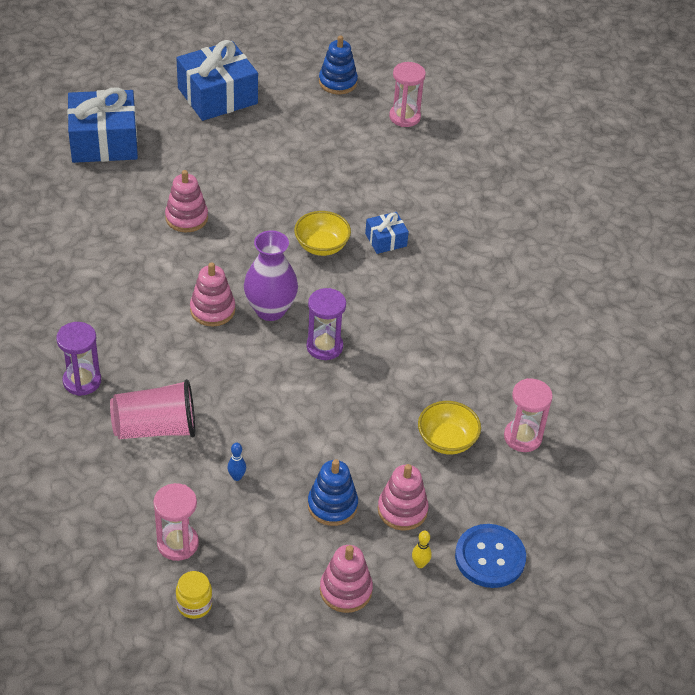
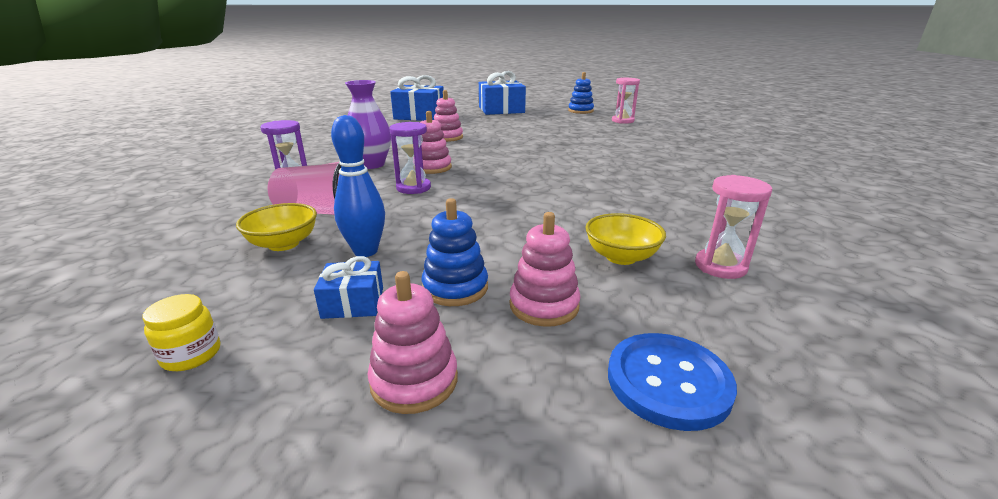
camera: 20 degrees right, 20 degrees down
(178, 543) = (246, 291): pink hourglass -> none
(237, 477) = (366, 251): blue bowling pin -> blue bowling pin, size x2.17
(270, 310) = (479, 171): purple vase -> purple vase (371, 164)
(321, 246) = (539, 152): yellow bowl -> yellow bowl (284, 244)
(324, 346) = (514, 190): purple hourglass -> purple hourglass (413, 188)
(386, 240) = (592, 154): blue gift -> blue gift (353, 303)
(420, 564) = (547, 369): yellow bowling pin -> none

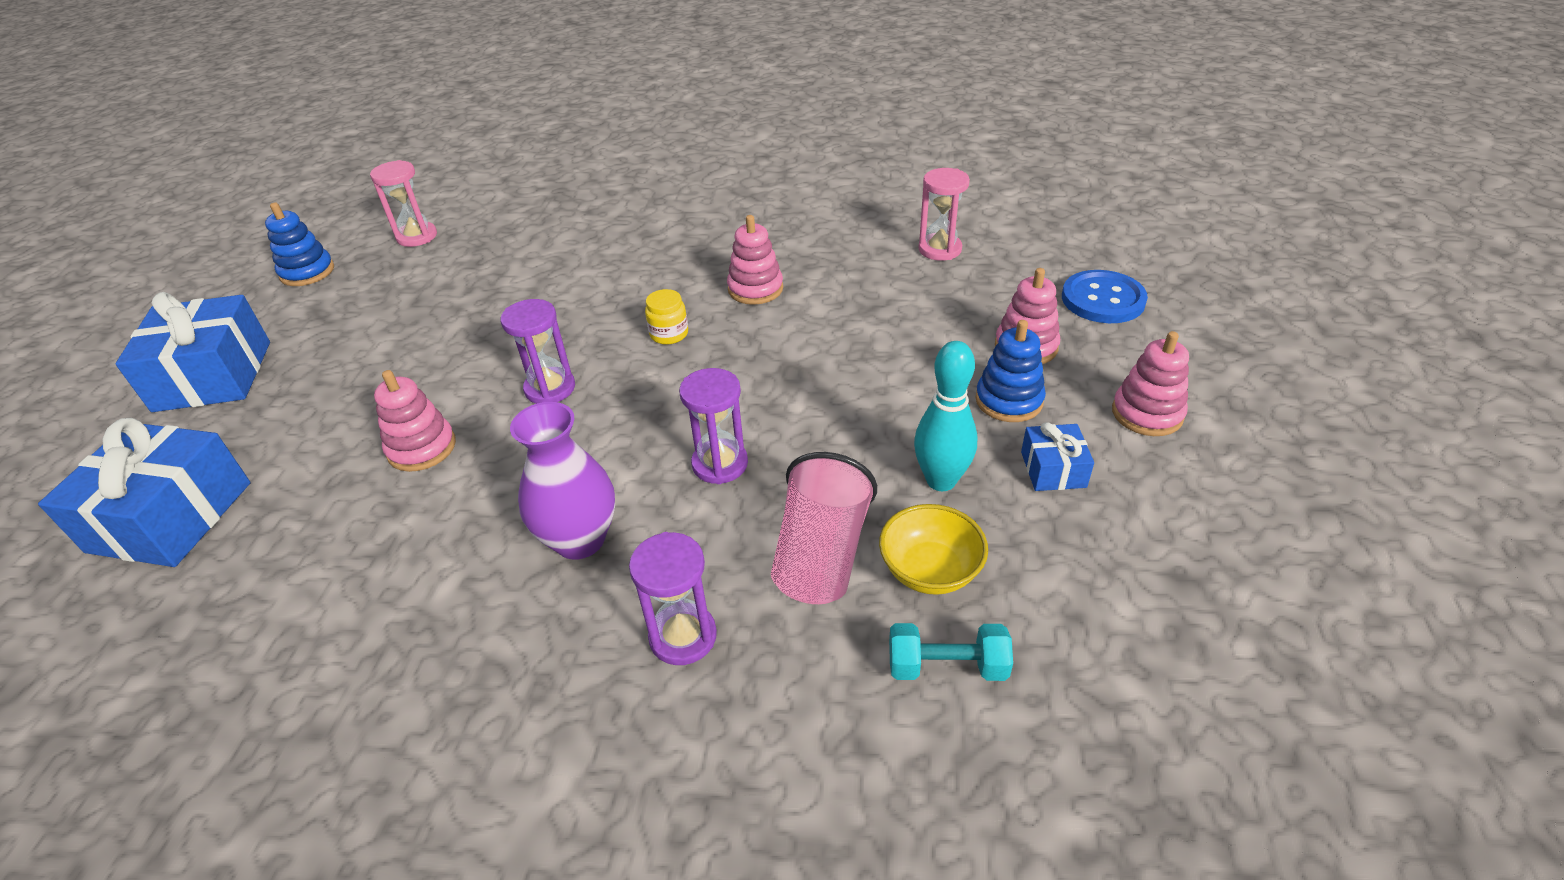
camera: 85 degrees left, 15 degrees up
(191, 355) = (1171, 567): yellow jar -> yellow jar (669, 334)
(206, 246) = (947, 666): none -> turquoise dumbbell
(366, 251) = (941, 480): blue bowling pin -> turquoise bowling pin
(432, 167) = (620, 452): pink stacking toy -> pink stacking toy (755, 289)
(488, 152) = (550, 388): none -> purple hourglass
(621, 257) = (929, 297): yellow bowl -> none

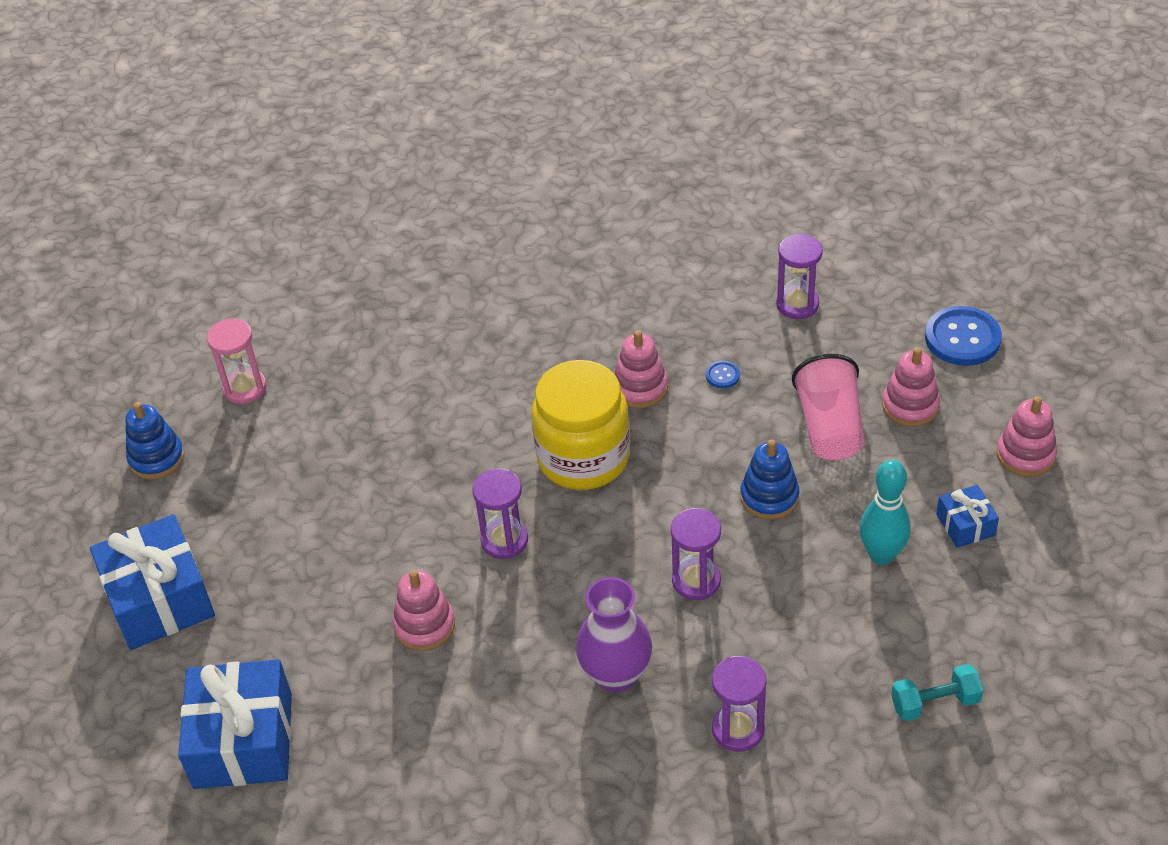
camera: 15 degrees left, 5 degrees up
(669, 334) = (583, 458): yellow jar -> yellow jar, size x2.47
(821, 555) = (813, 641): pink cup -> pink cup (829, 427)
(840, 291) = (722, 375): none -> blue button
(930, 570) = (899, 633): yellow bowl -> none
(940, 249) = (797, 304): pink hourglass -> purple hourglass
(1009, 400) = (912, 466): blue stacking toy -> blue stacking toy (769, 497)

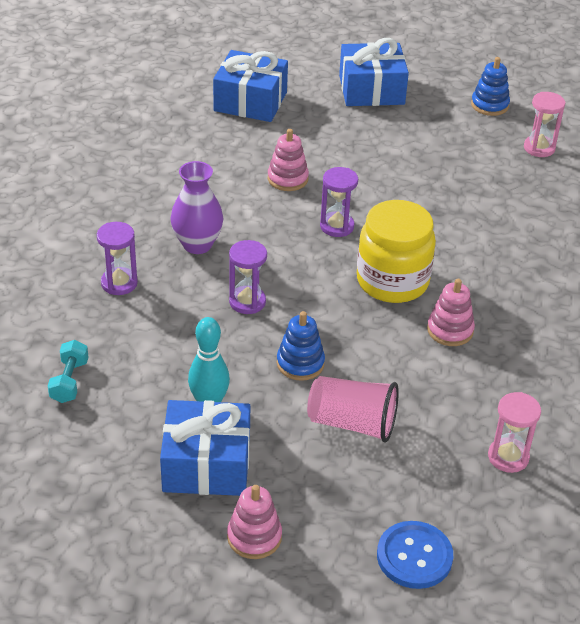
camera: 105 degrees right, 5 degrees down
(722, 375) = (442, 380): blue button -> none
(797, 304) = (508, 457): purple hourglass -> pink hourglass
(910, 406) = (350, 483): pink stacking toy -> none
(965, 525) = (206, 464): blue gift -> blue gift, size x2.05

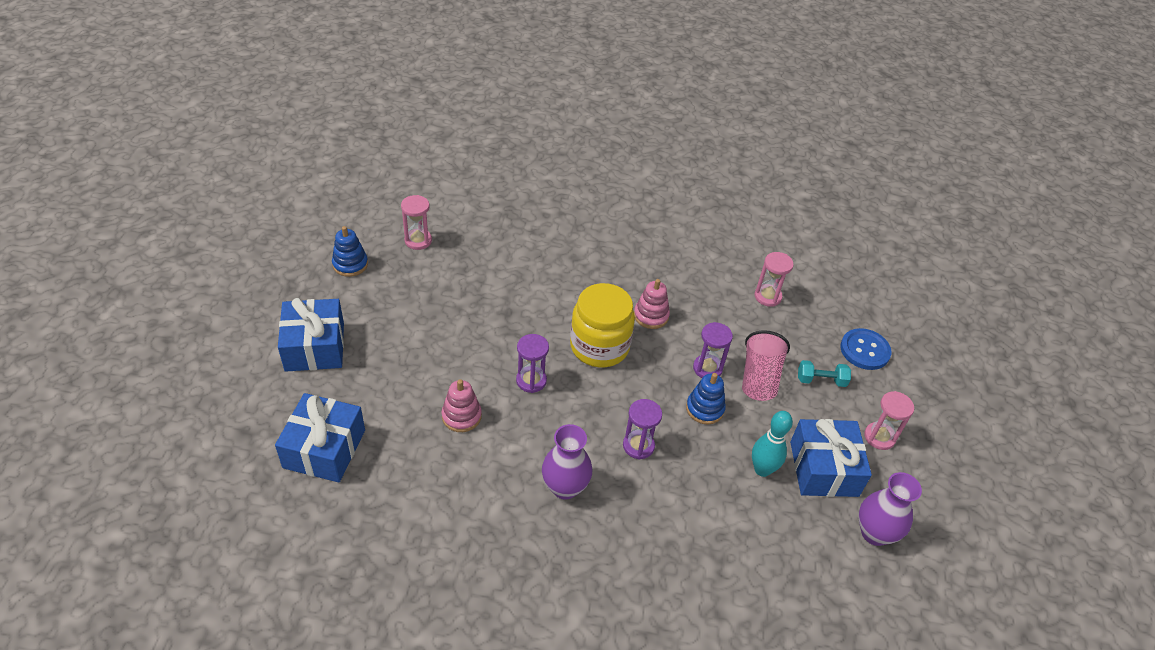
camera: 95 degrees left, 5 degrees up
(69, 381) = (761, 578): turquoise dumbbell -> turquoise dumbbell (821, 380)
(109, 497) = (874, 533): none -> purple vase
(119, 283) = (627, 550): purple hourglass -> purple hourglass (707, 368)
(254, 537) = (879, 437): pink stacking toy -> pink hourglass

